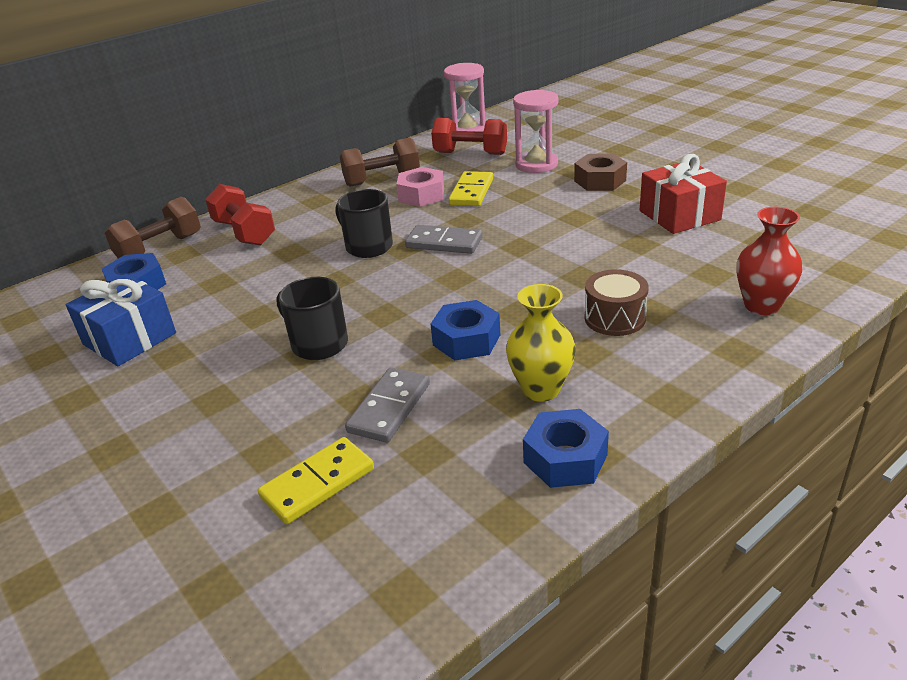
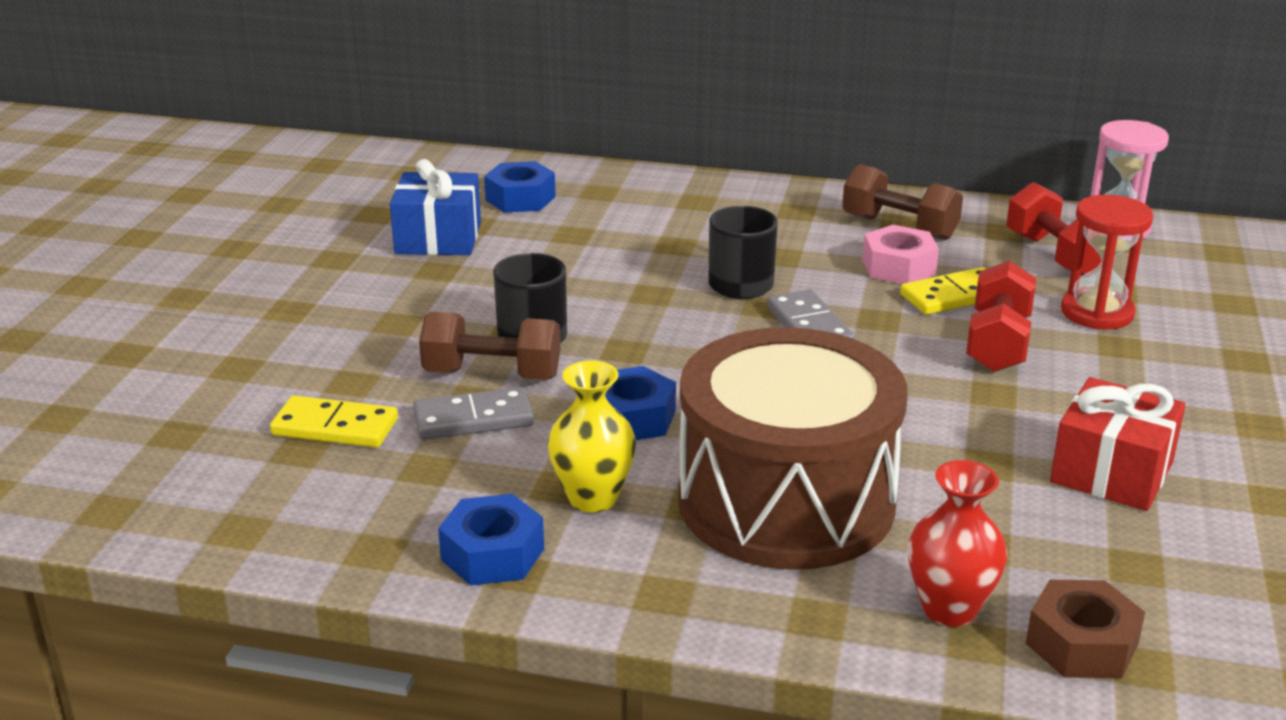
camera: 50 degrees right, 5 degrees down
(160, 248) = (594, 176): brown dumbbell -> brown dumbbell (492, 374)
(244, 233) = (677, 203): red dumbbell -> red dumbbell (998, 343)
(536, 164) = (1097, 312): pink hourglass -> red hourglass
(600, 181) = (1122, 376): brown nut -> brown nut (1081, 644)
(614, 318) = (786, 501): brown drum -> brown drum, size x2.47

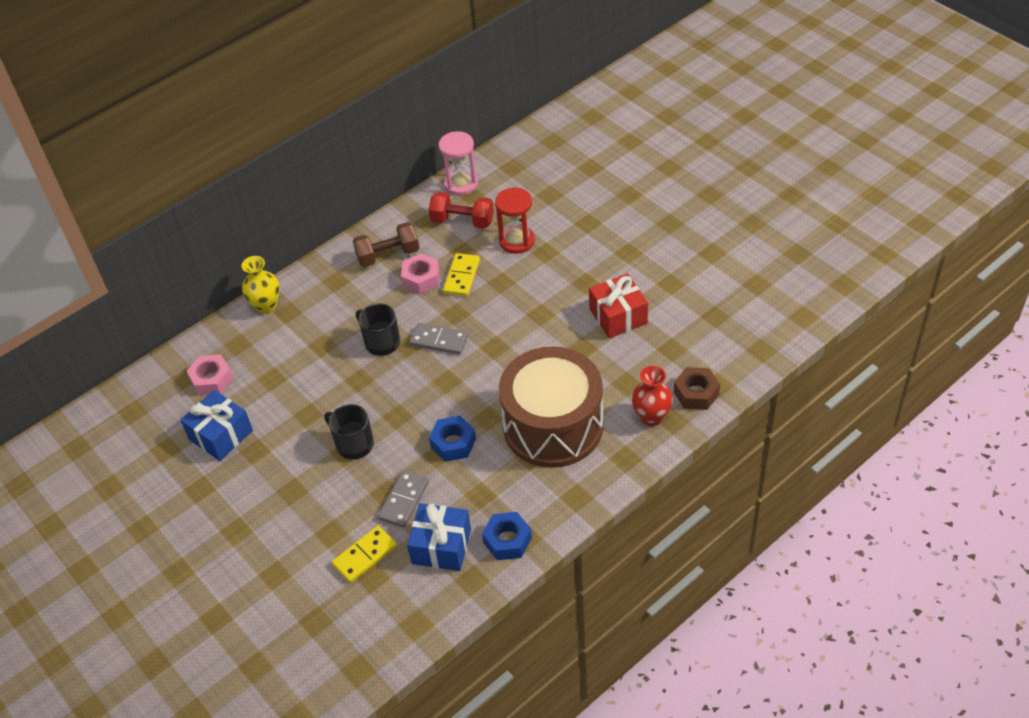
camera: 50 degrees left, 20 degrees up
(417, 490) = (441, 546): none -> blue gift
(492, 374) = (373, 476): brown dumbbell -> none
(520, 198) = (212, 380): blue nut -> pink nut
(593, 498) = (498, 487): yellow vase -> yellow vase (266, 306)
(998, 343) = (509, 288): red dumbbell -> none

